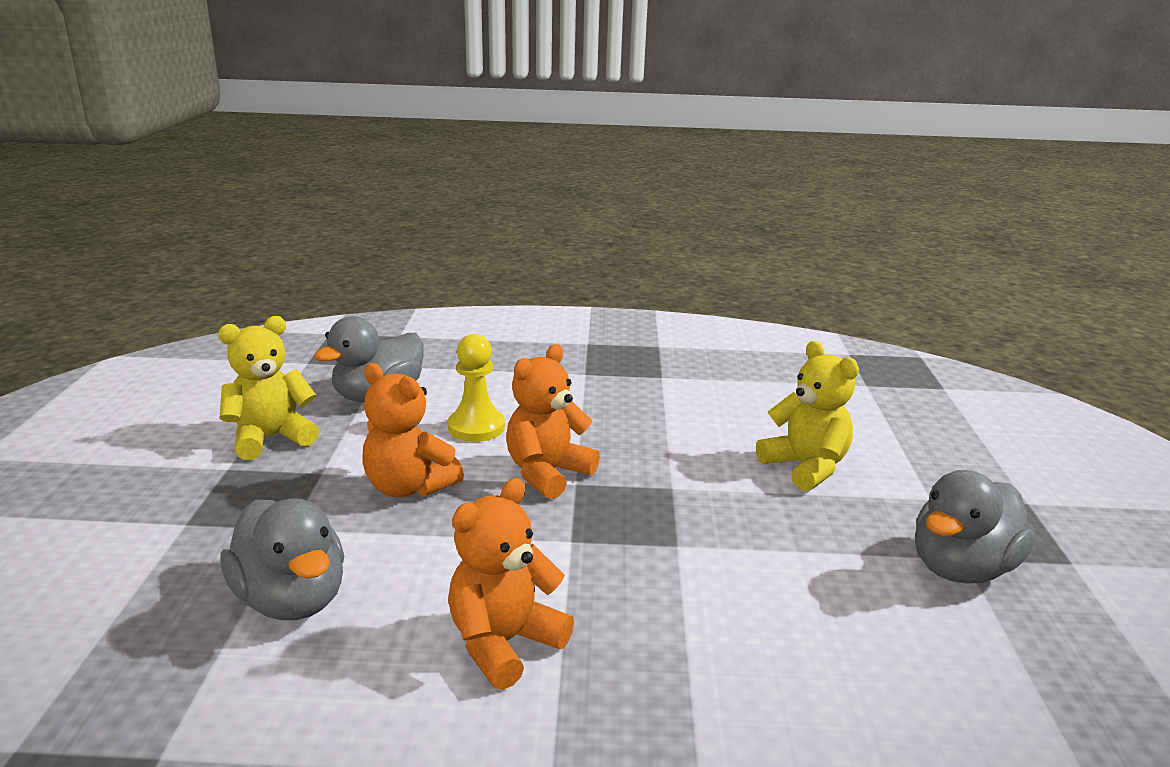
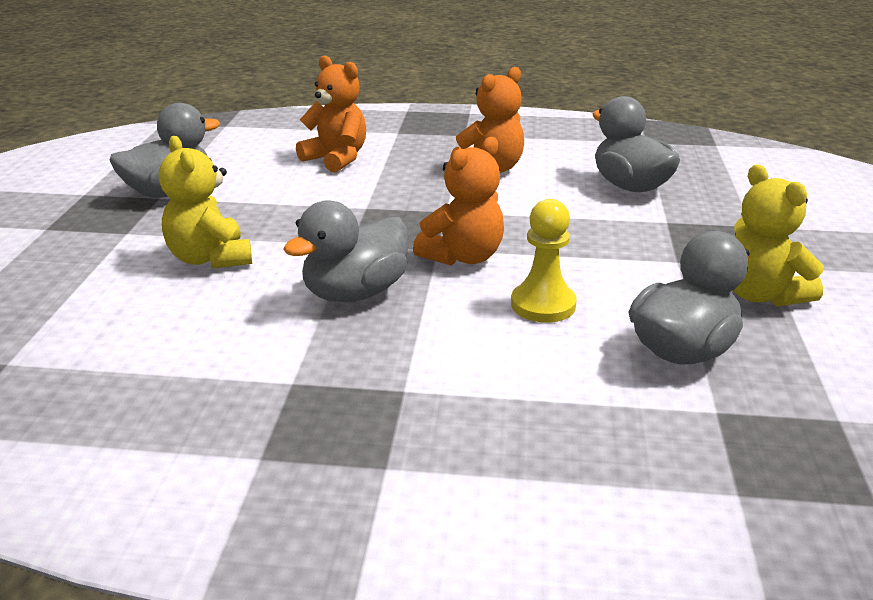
camera: 175 degrees left, 5 degrees up
(271, 438) = (761, 295): yellow teddy bear -> yellow teddy bear turned 90 degrees clockwise
(409, 487) = (588, 248): orange teddy bear -> orange teddy bear (336, 159)
(644, 435) = (355, 293): none -> grey duck

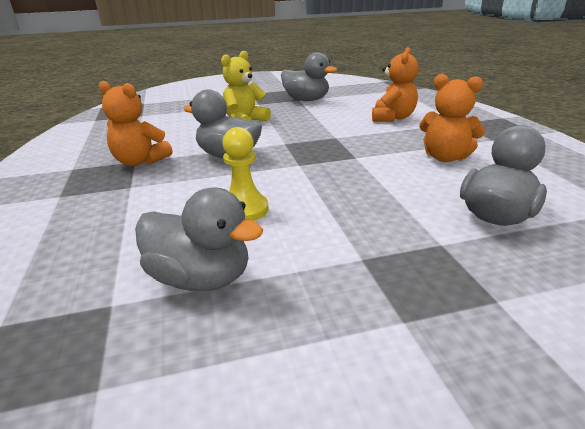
camera: 70 degrees right, 0 degrees up
(463, 257) = (294, 173): orange teddy bear -> orange teddy bear (140, 161)
(761, 295) = (328, 318): yellow teddy bear -> none

